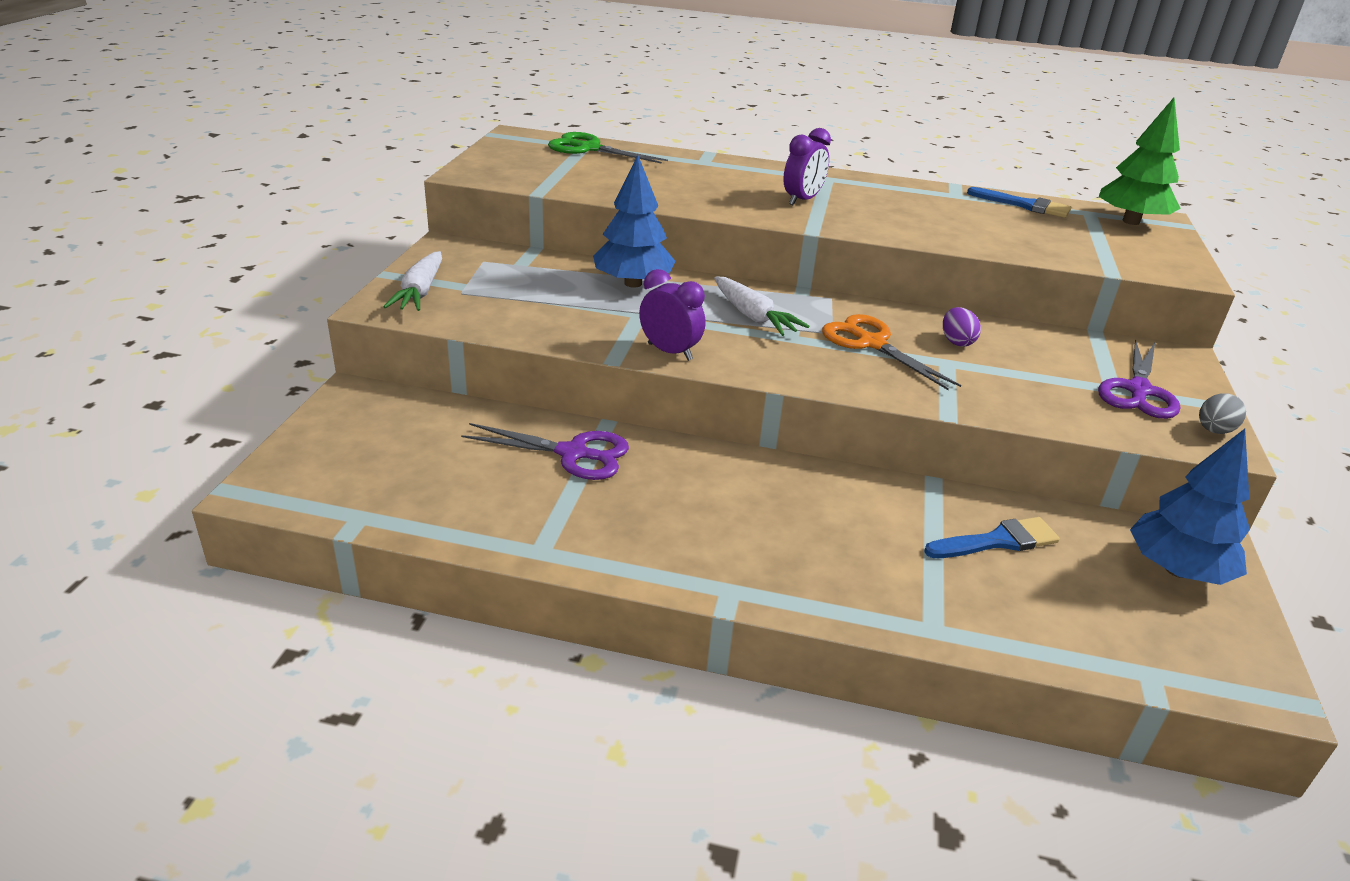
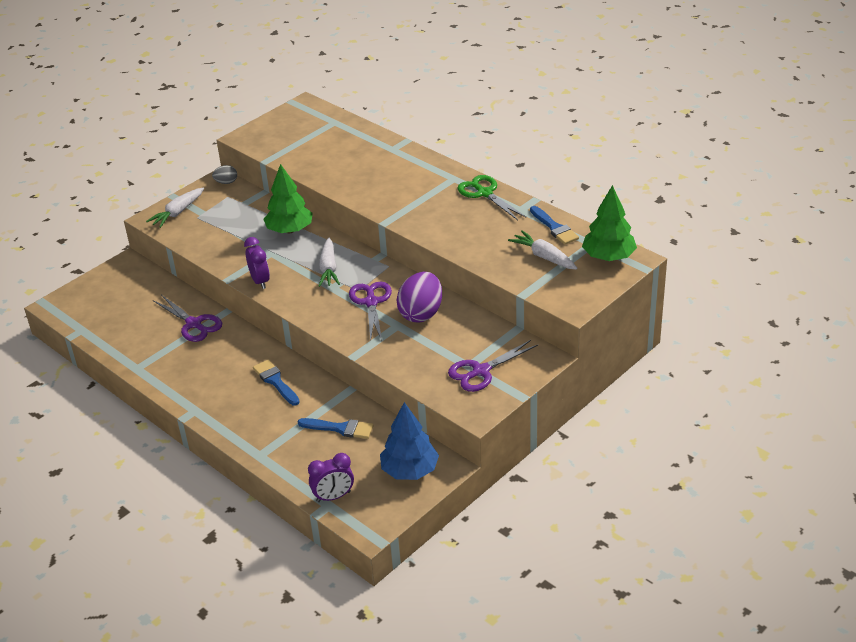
camera: 35 degrees right, 5 degrees up
(589, 148) = (334, 125): green scissors -> green scissors (484, 193)
(633, 283) = (290, 230): blue tree -> green tree
(802, 200) = (411, 195): purple clock -> purple clock (333, 497)
(811, 501) = (275, 381): none -> blue brush
(871, 343) = (371, 302): orange scissors -> purple scissors
(956, 342) = (421, 313): purple egg -> purple egg, size x2.02
(1064, 233) = (544, 256): none -> white carrot
(1214, 430) = (485, 405): grey egg -> grey egg (226, 182)

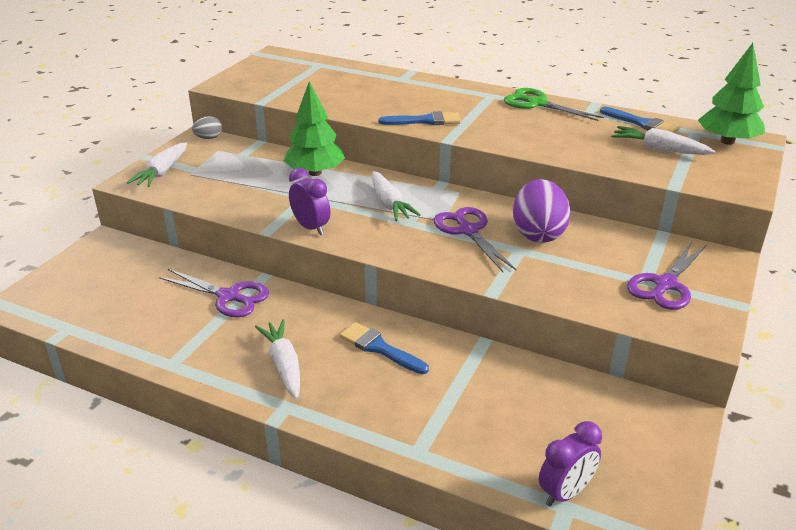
camera: 20 degrees left, 5 degrees down
(207, 381) = (283, 364): none -> white carrot
(340, 428) = (506, 393): blue brush -> blue brush (425, 121)
(410, 470) = (641, 431): blue tree -> none

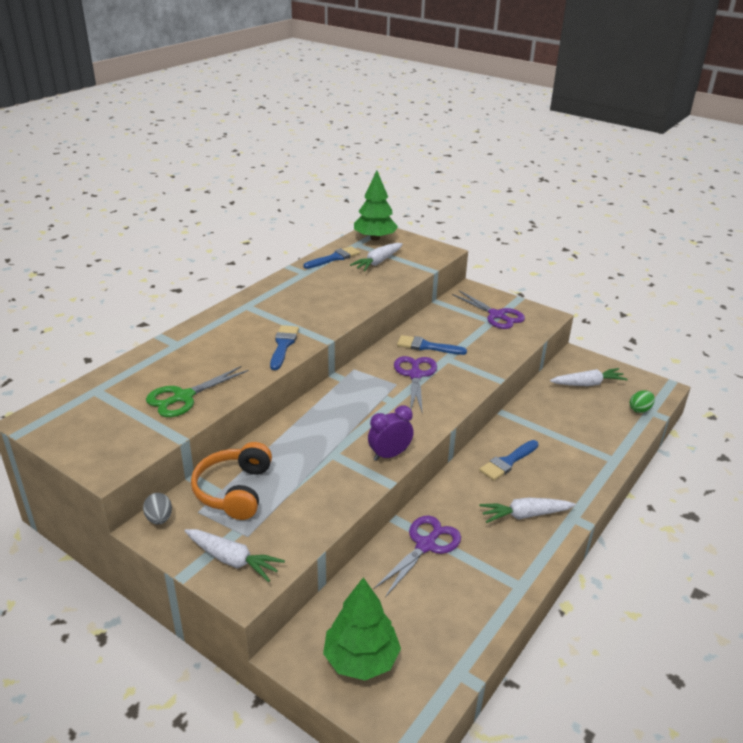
camera: 80 degrees left, 0 degrees up
(245, 160) = (234, 490): none -> orange headphones
(315, 172) = (285, 443): green tree -> green tree (361, 659)
(389, 204) = (361, 407): white carrot -> white carrot (588, 384)
(468, 231) = (415, 375): purple scissors -> purple scissors turned 105 degrees clockwise
(537, 104) = (276, 289): green scissors -> green scissors (183, 397)
(538, 234) = (427, 346): purple egg -> blue brush
(565, 493) = (640, 409): purple clock -> green egg

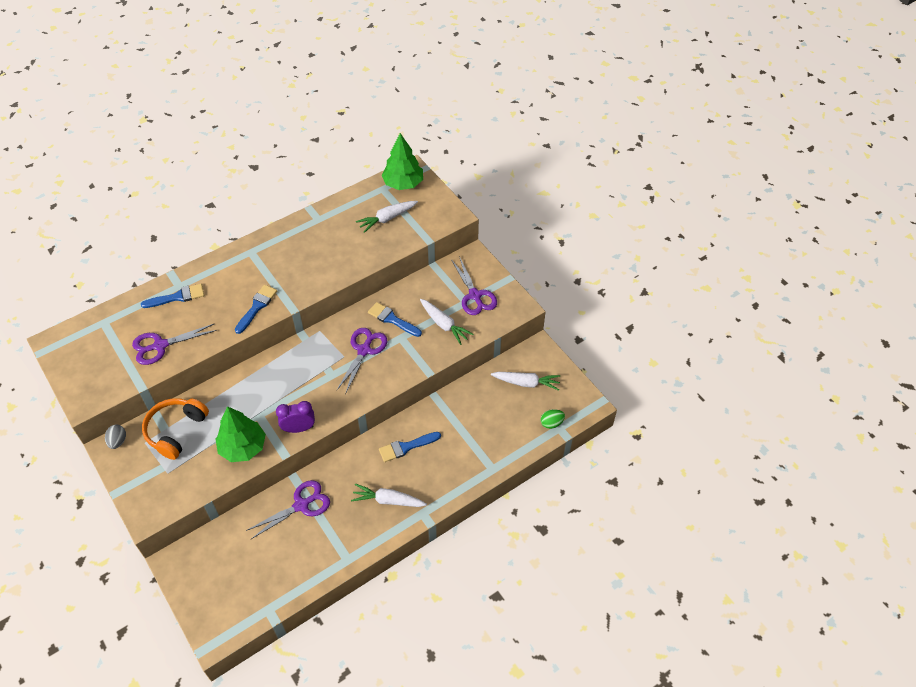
camera: 20 degrees right, 20 degrees up
(183, 397) = (160, 346): green scissors -> purple scissors
(233, 560) = (149, 490): white carrot -> white carrot (444, 325)
(334, 258) = (353, 204): blue brush -> blue brush (177, 297)
(361, 659) = (212, 580): green tree -> green tree (243, 447)

